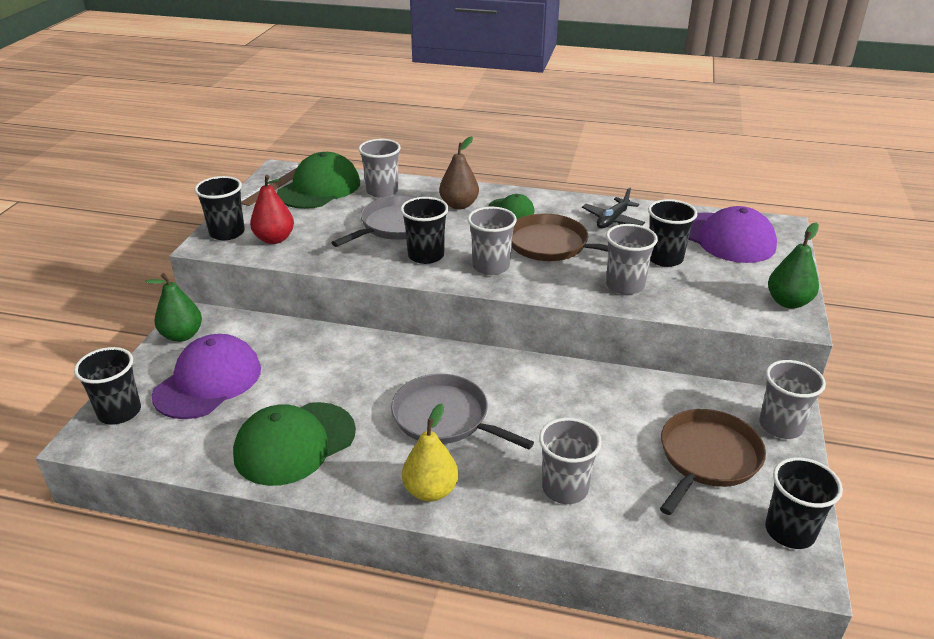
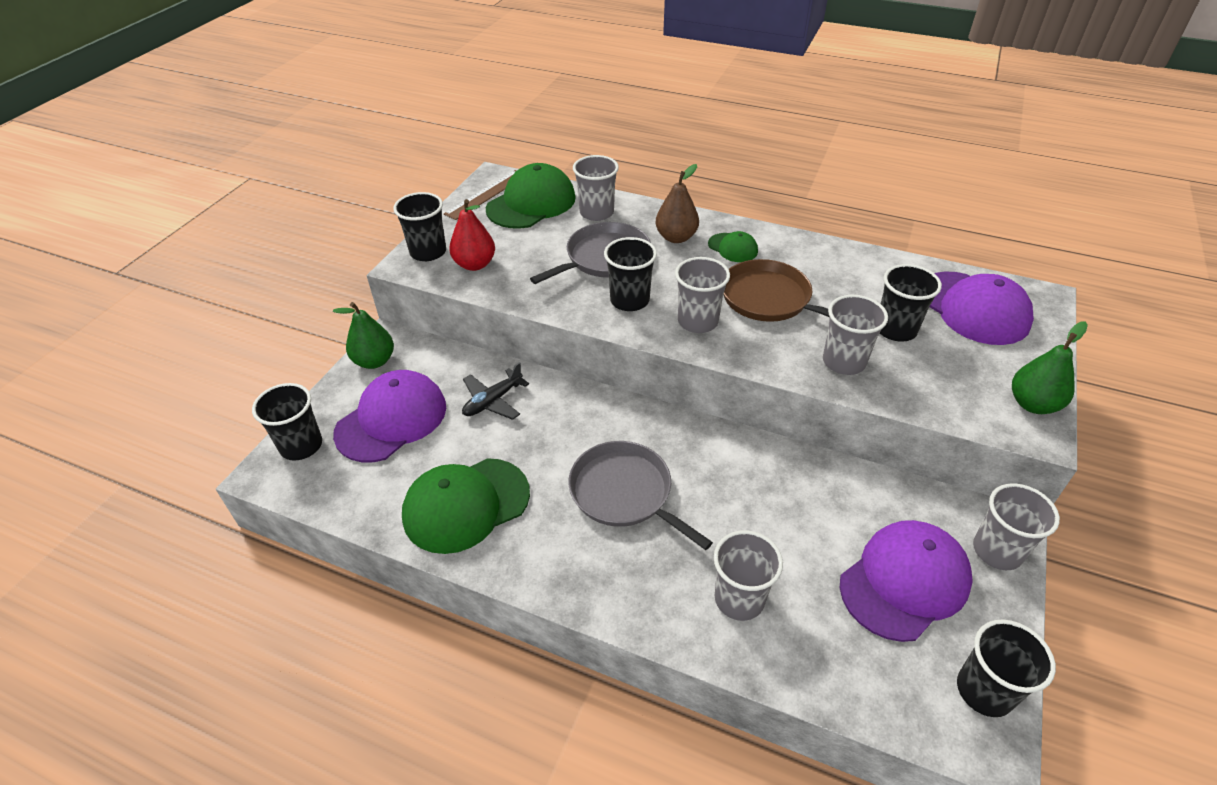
camera: 10 degrees right, 10 degrees up
(430, 491) = (595, 582): yellow pear -> none
(612, 220) = (844, 272): black plane -> black plane (493, 401)
(707, 458) = (904, 581): brown pan -> purple cap

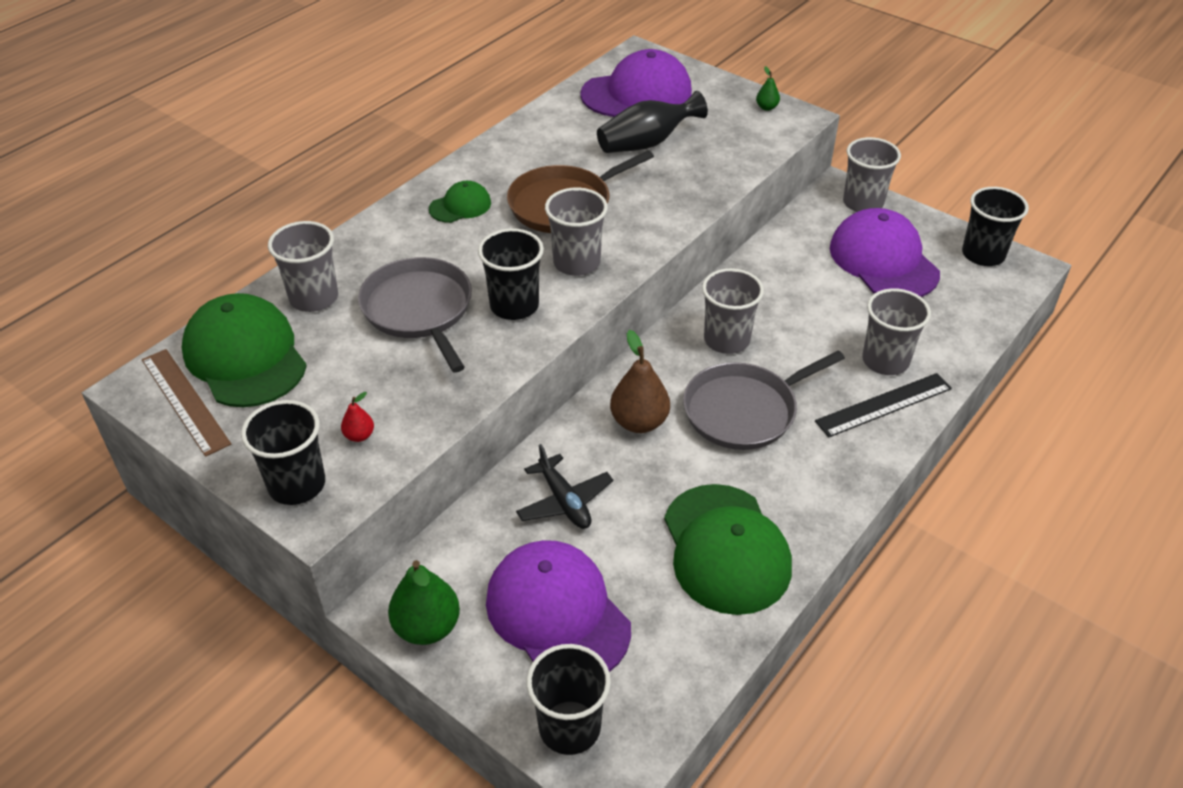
camera: 75 degrees left, 0 degrees up
(475, 264) = (359, 436): red pear -> red pear, size x0.49
(673, 604) = (884, 405): none -> black ruler
(676, 237) = (413, 243): brown pear -> brown pear (639, 422)
(844, 362) = (678, 186): grey cup -> grey cup (726, 340)
(895, 329) = (646, 143): black cup -> black vase
(1033, 404) = (766, 107): green pear -> green pear, size x0.49

